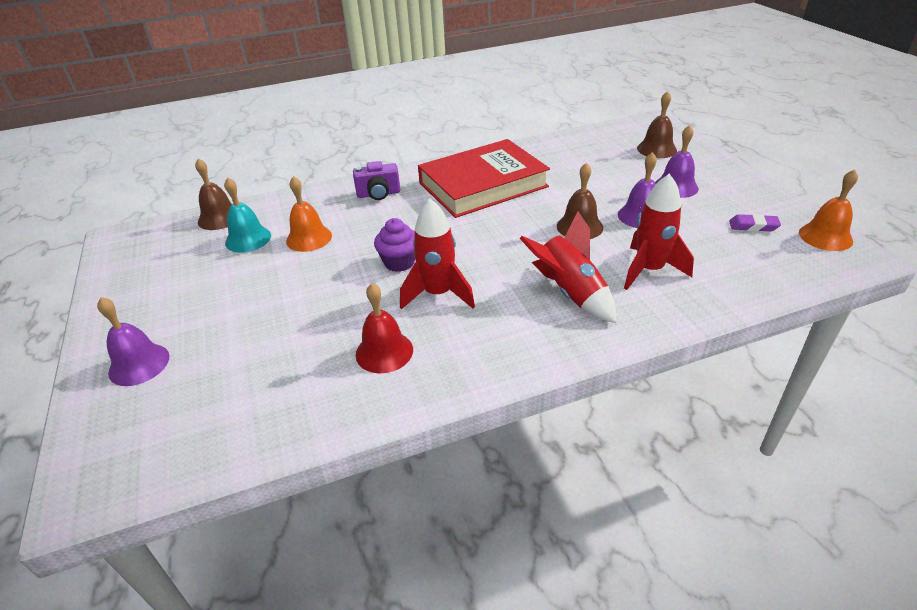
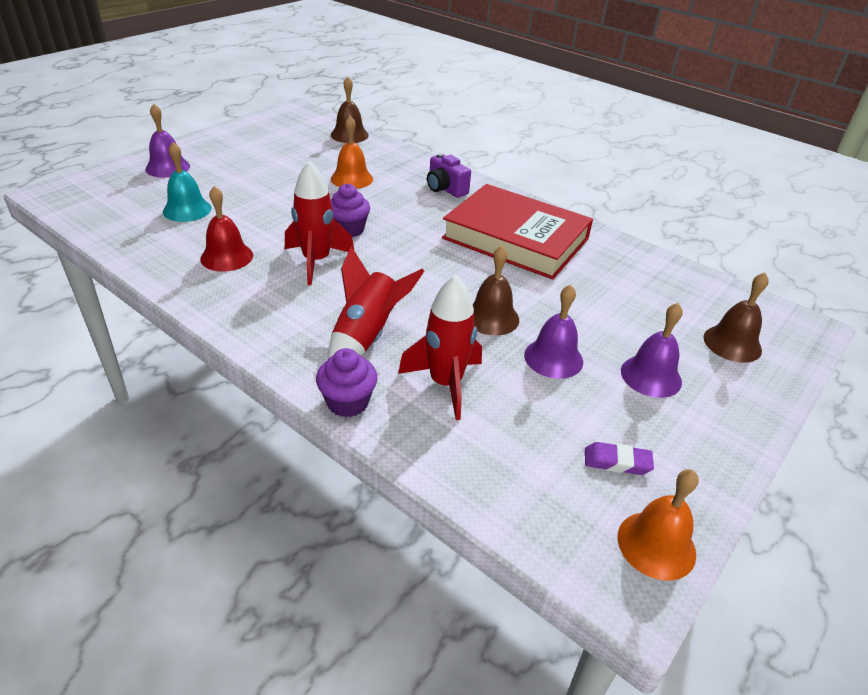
camera: 55 degrees right, 0 degrees up
(248, 239) = (331, 155): turquoise bell -> turquoise bell (187, 210)
(652, 325) = (347, 402): none -> purple cupcake
(753, 226) = (617, 462): purple eraser -> purple eraser turned 60 degrees counterclockwise

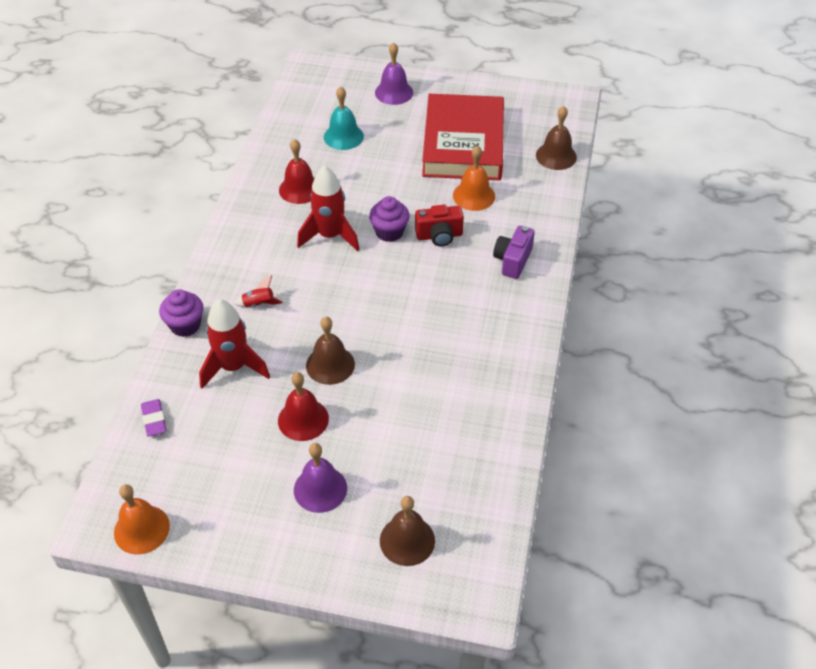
camera: 65 degrees right, 10 degrees up
(366, 336) = (259, 304): red rocket -> red rocket, size x0.47
(381, 209) = (439, 236): none -> red camera
(516, 238) = (464, 339): red book -> red book (463, 143)
(553, 358) = (303, 419): purple bell -> red bell
(617, 462) = (207, 489): purple eraser -> purple eraser (154, 420)

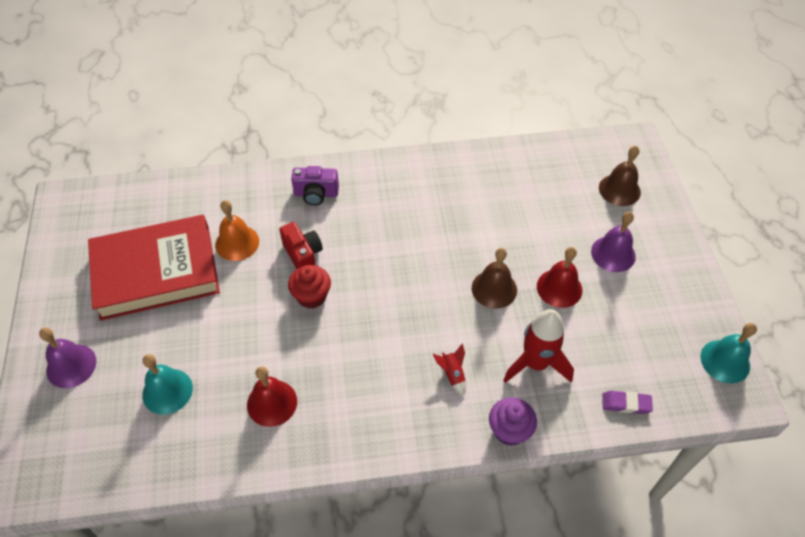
camera: 110 degrees left, 5 degrees up
(141, 529) = (725, 361): orange bell -> turquoise bell
(154, 420) = (626, 404): purple eraser -> purple eraser turned 45 degrees clockwise
(330, 236) = (335, 346): red rocket -> none
(389, 232) = (311, 296): purple cupcake -> red cupcake
(556, 156) = (160, 193): brown bell -> none

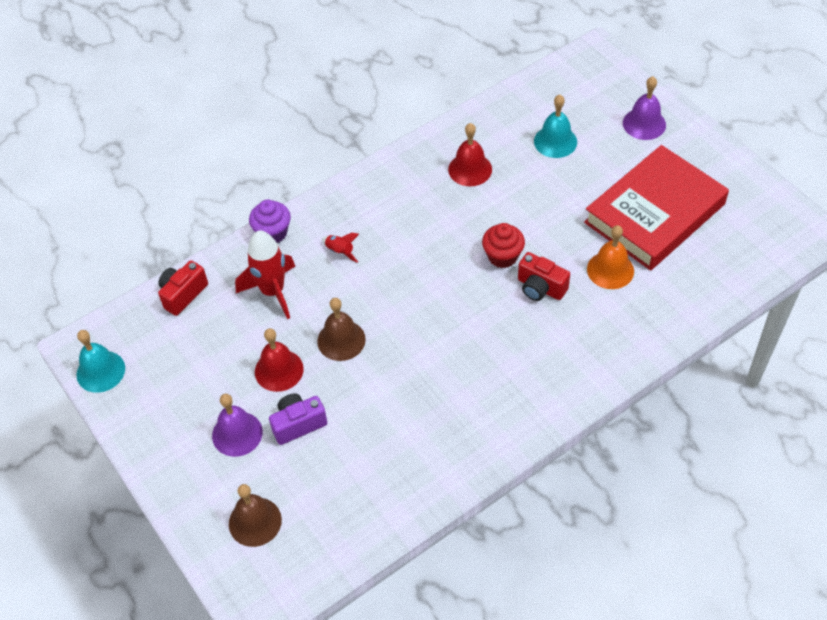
camera: 155 degrees right, 0 degrees up
(316, 194) = (579, 353): purple camera -> purple camera (298, 424)
(626, 404) = (183, 294): purple eraser -> red camera

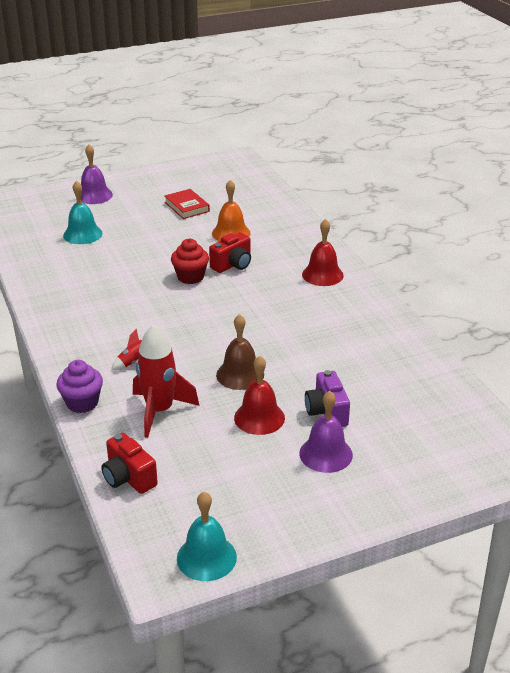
camera: 80 degrees left, 20 degrees down
(255, 521) = (429, 452): brown bell -> none
(470, 169) = (83, 278): red bell -> red bell (322, 274)
(655, 213) = (187, 207): red book -> red book, size x0.43

